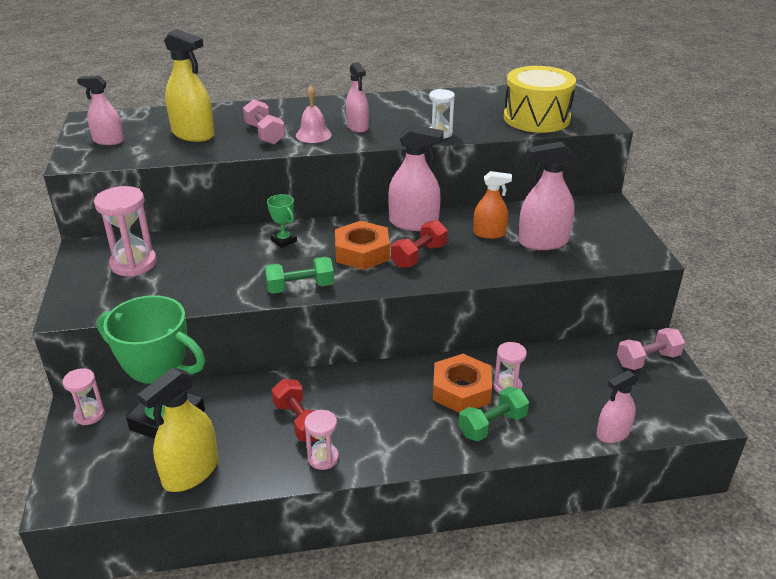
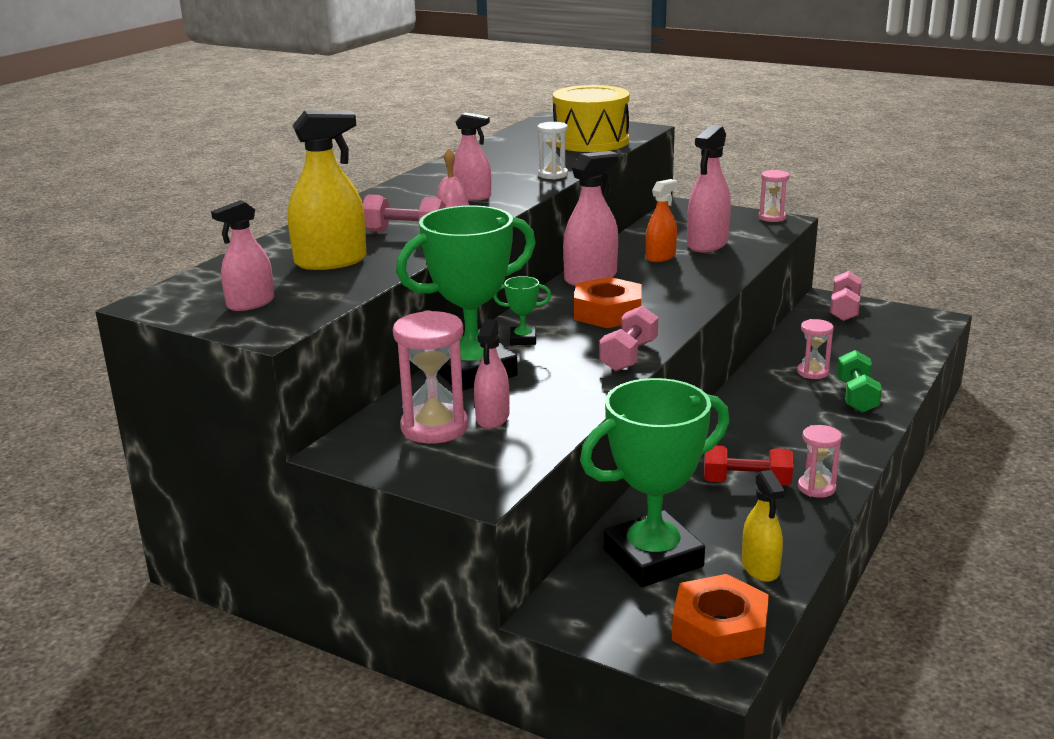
camera: 50 degrees left, 10 degrees down
(89, 414) = (578, 609): pink hourglass -> pink hourglass (772, 218)
(190, 472) = (760, 568): yellow spray bottle -> yellow spray bottle, size x0.64
(220, 244) = (473, 371): none -> green trophy
(300, 287) = (628, 356): green dumbbell -> pink dumbbell
(419, 256) = (654, 293): red dumbbell -> none
(461, 390) = (793, 392): orange nut -> orange nut (719, 630)
(613, 433) = (919, 356): pink spray bottle -> pink spray bottle (492, 418)

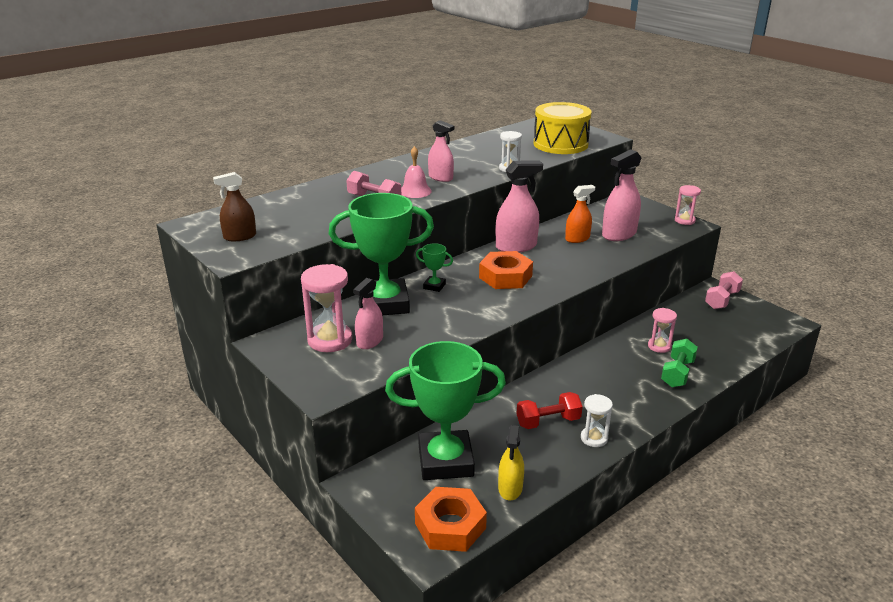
camera: 20 degrees right, 5 degrees up
(250, 303) = (240, 236): pink spray bottle -> brown spray bottle
(330, 261) = (311, 214): yellow spray bottle -> none
(628, 356) = (492, 314): pink dumbbell -> none
(746, 483) = (548, 421): red dumbbell -> red dumbbell turned 45 degrees counterclockwise
(816, 488) = (594, 438): pink hourglass -> white hourglass

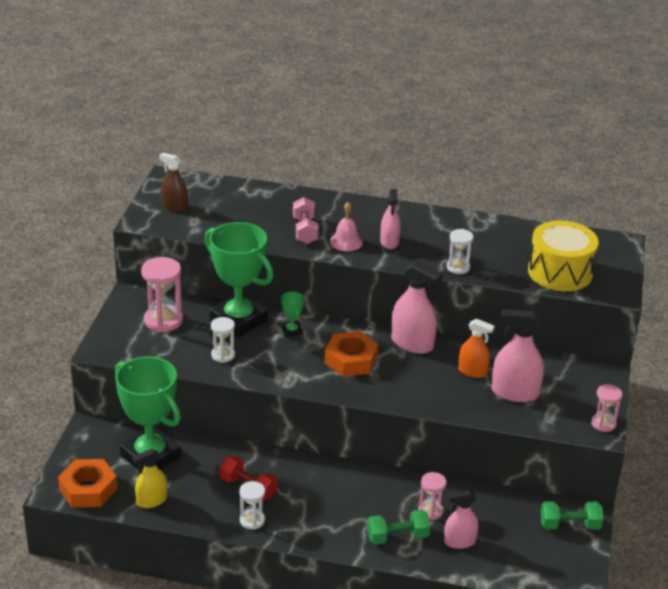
camera: 50 degrees right, 5 degrees up
(370, 341) = (181, 338): pink spray bottle -> pink spray bottle (459, 541)
(423, 330) = (223, 355): none -> white hourglass
(722, 300) = (569, 525): pink dumbbell -> green dumbbell

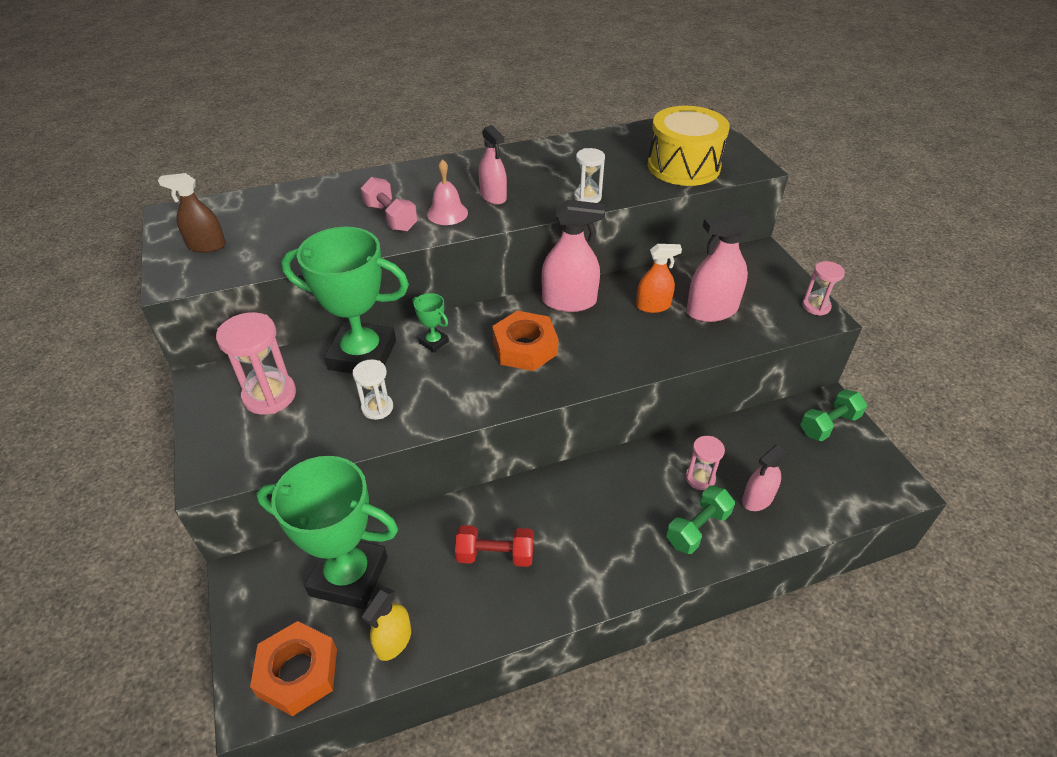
camera: 30 degrees left, 10 degrees up
(252, 520) = (533, 598): white hourglass -> none

